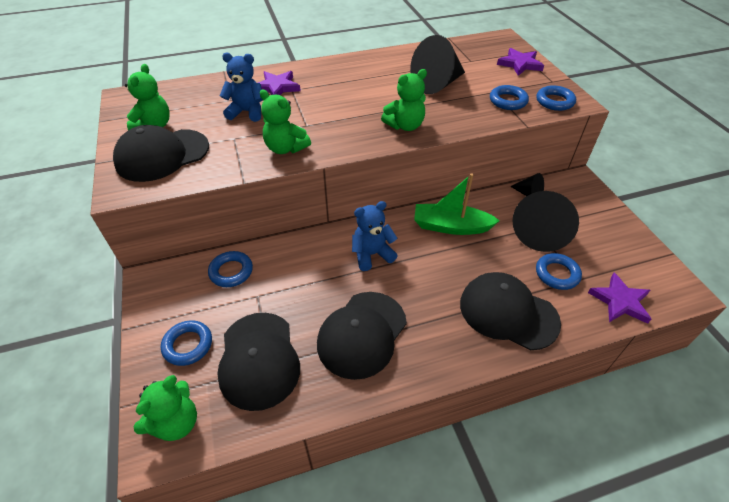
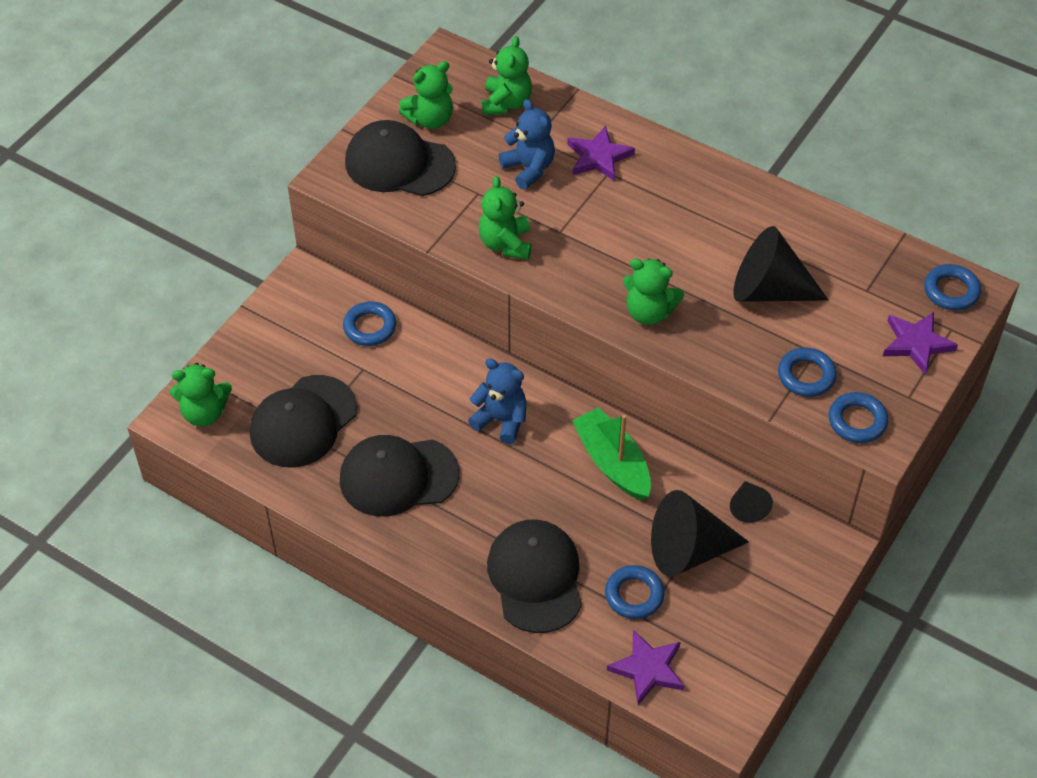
camera: 50 degrees right, 5 degrees up
(188, 345) = (270, 362): blue ring -> blue ring (951, 291)
(191, 95) = (506, 103): none -> green teddy bear

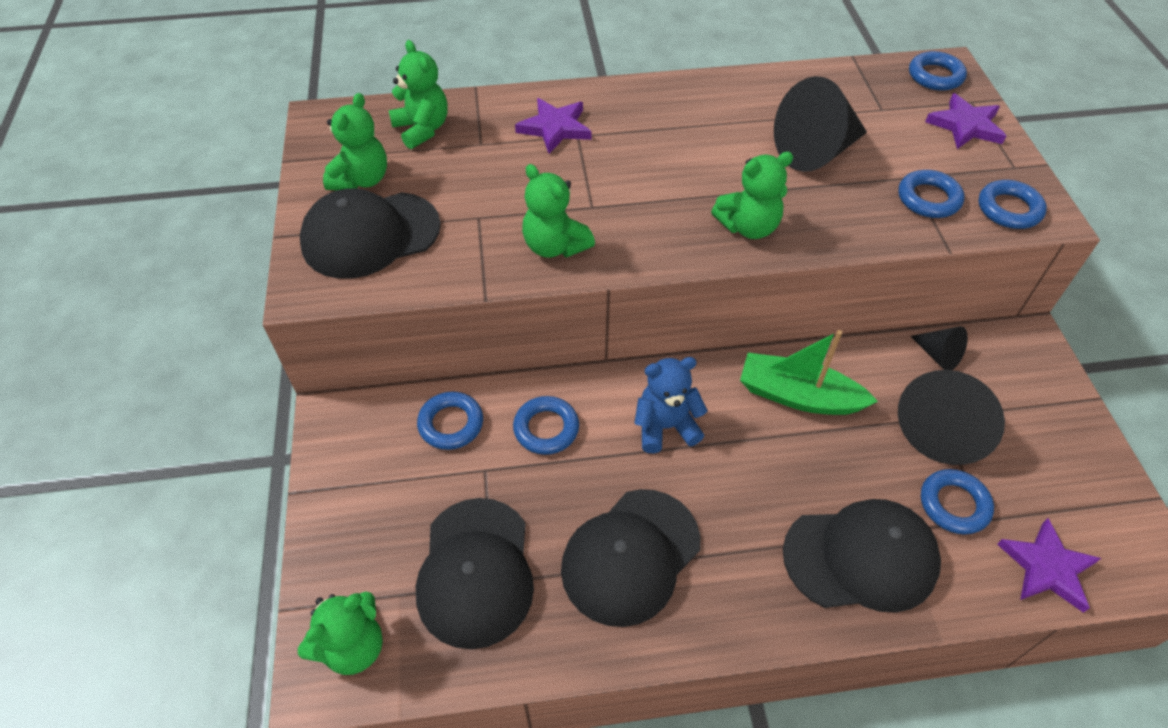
camera: 40 degrees left, 0 degrees up
(425, 370) = (546, 428): none -> blue ring
(529, 168) = (503, 170): blue teddy bear -> none
(535, 577) = (861, 557): black cap -> black cap turned 135 degrees clockwise

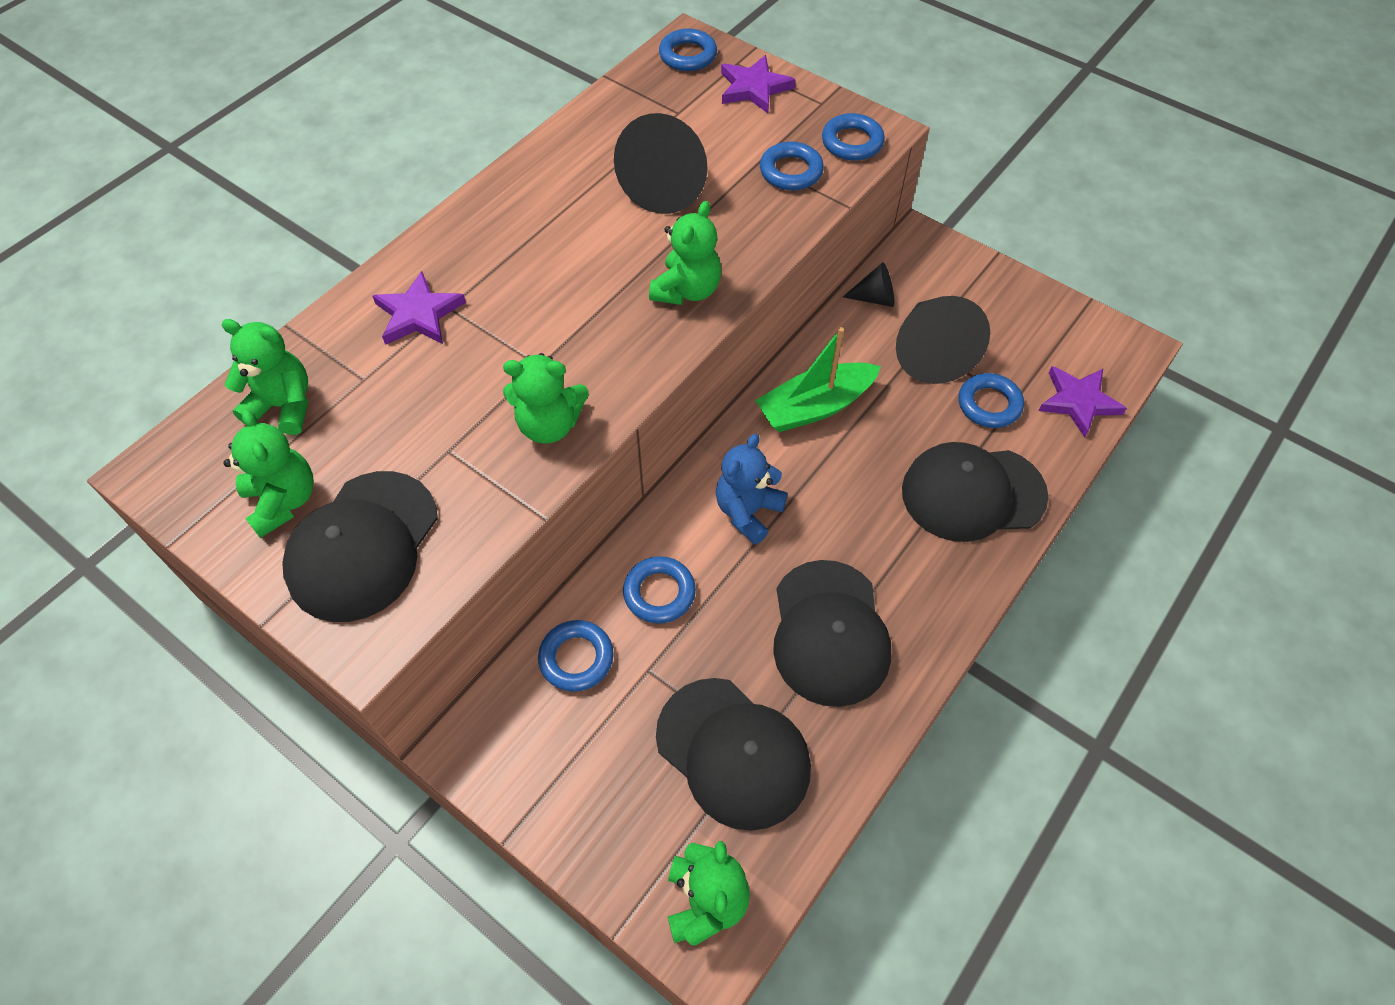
camera: 45 degrees left, 5 degrees up
(861, 557) = (972, 493): black cap -> black cap turned 135 degrees counterclockwise

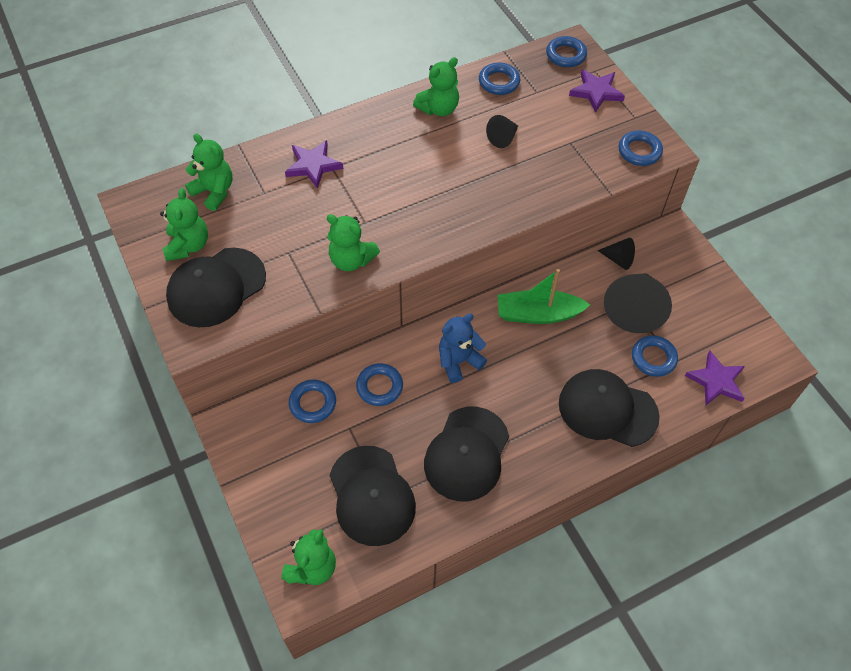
camera: 25 degrees right, 0 degrees up
(667, 185) = (503, 138): black cone -> black cone, size x0.51
(687, 290) = (476, 210): green teddy bear -> green teddy bear (438, 109)
(791, 171) = (587, 157): blue ring -> blue ring (499, 82)

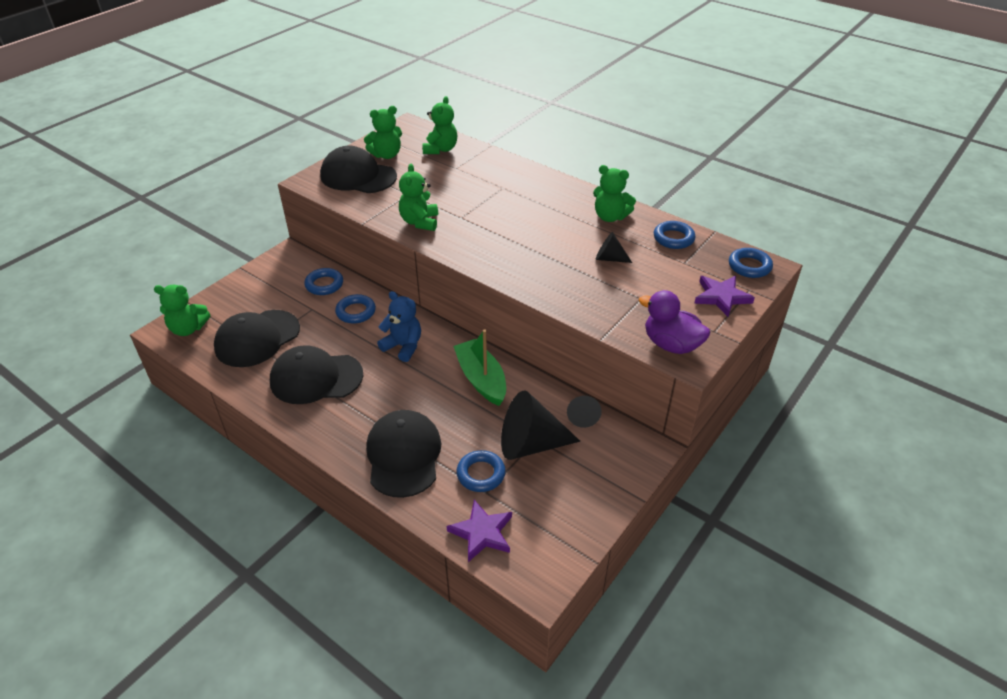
camera: 65 degrees right, 15 degrees down
(313, 165) = (497, 179): purple star -> none
(639, 151) = (671, 344): blue ring -> purple duck

